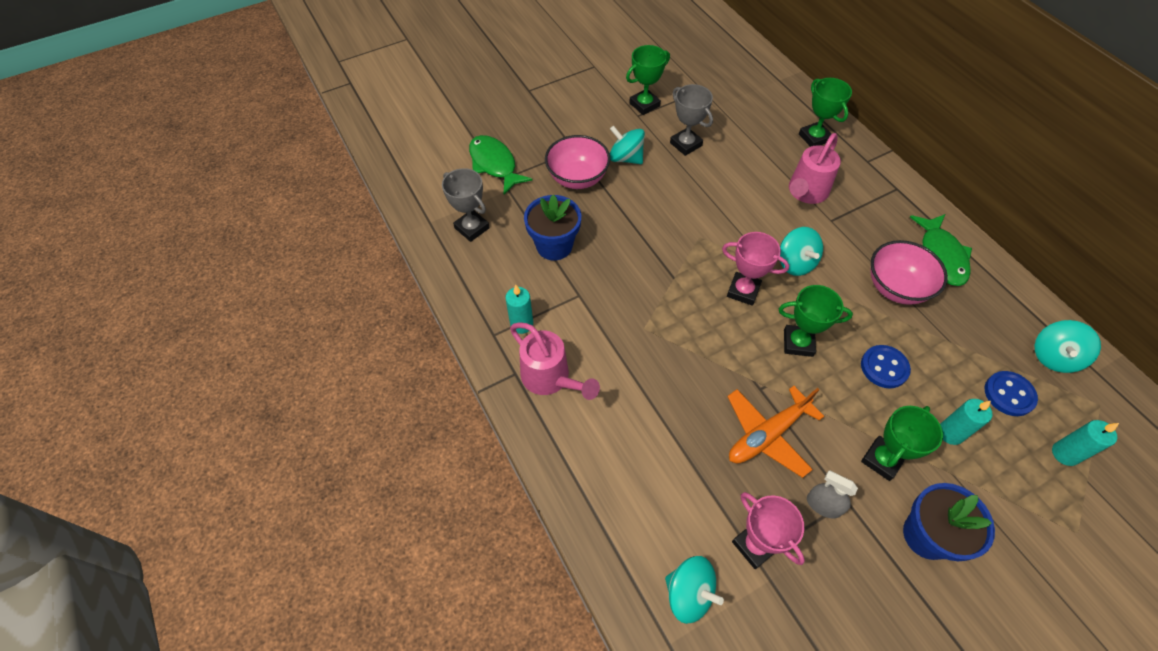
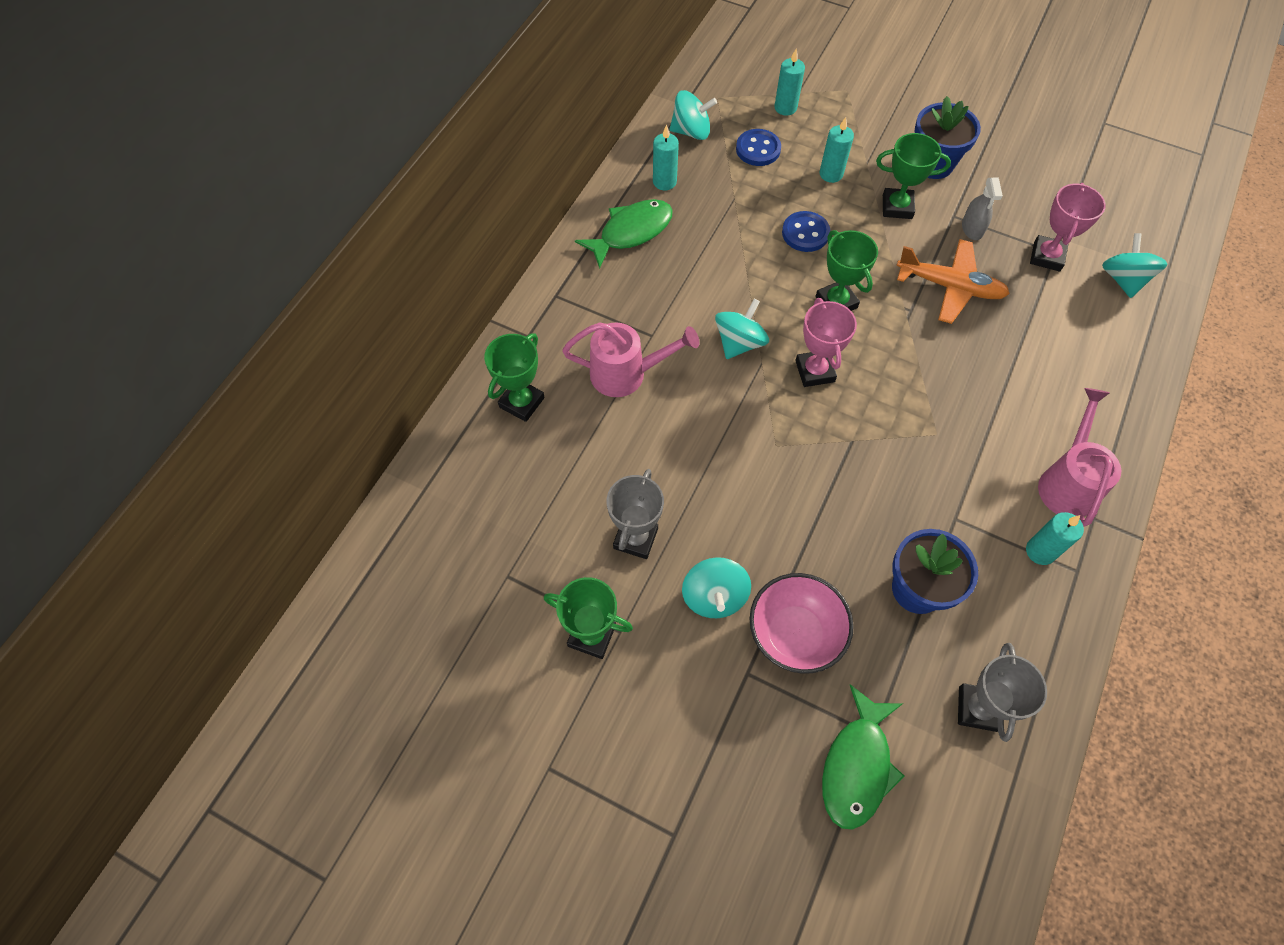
camera: 125 degrees left, 5 degrees up
(896, 287) = (703, 253): pink bowl -> none
(992, 304) = (664, 182): none -> turquoise candle

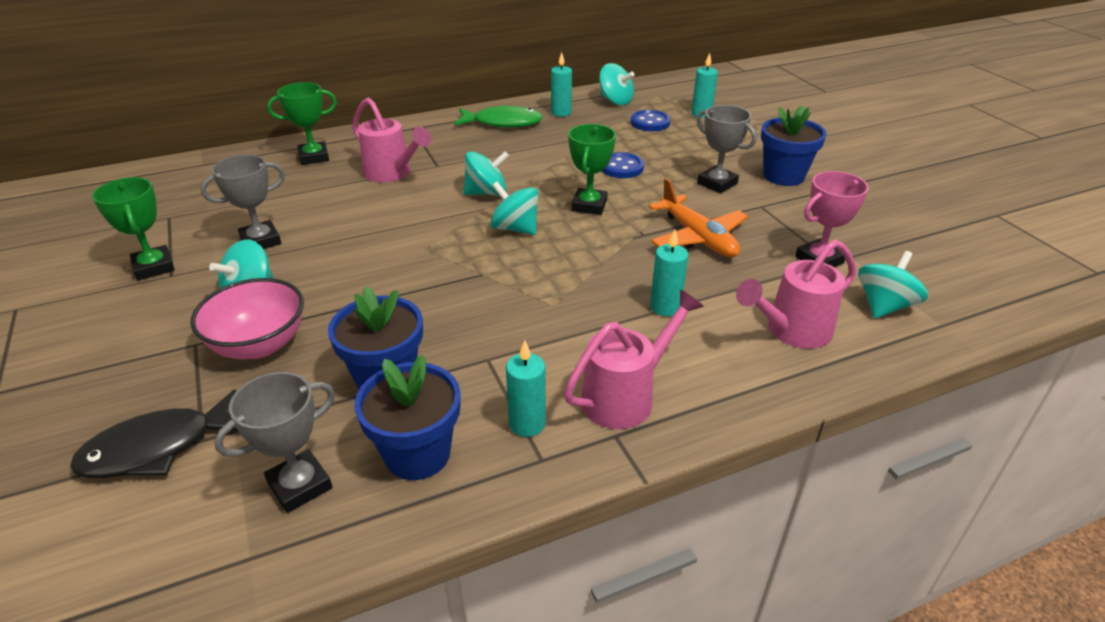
camera: 40 degrees right, 25 degrees down
(815, 371) = (515, 228): pink trophy -> turquoise spinning top
(831, 174) = (687, 151): turquoise candle -> turquoise candle (665, 307)
(857, 766) = (157, 448): green fish -> black fish
(897, 207) = (717, 183): green trophy -> grey trophy
(972, 228) = (767, 218): grey spray bottle -> none
(1010, 628) = (417, 454): none -> blue flower pot
(1096, 346) = (791, 331): none -> pink watering can

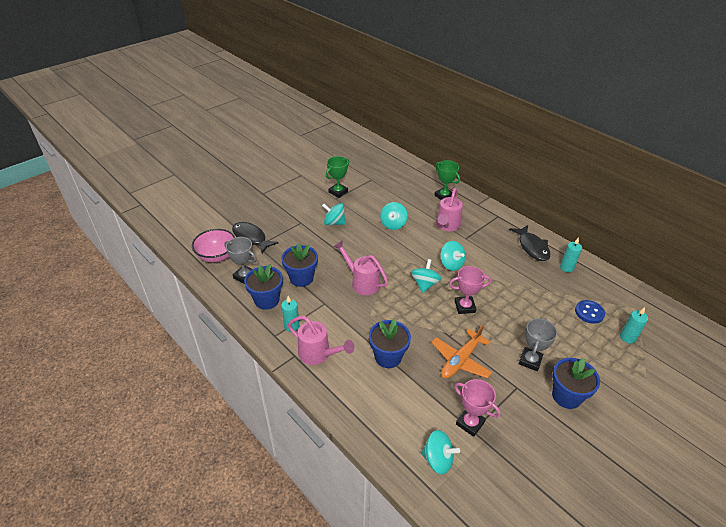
camera: 70 degrees right, 5 degrees up
(259, 345) = (306, 238): pink bowl -> pink bowl (217, 256)
(261, 241) = (369, 210): grey trophy -> none
(503, 123) = (532, 247): green fish -> black fish
(589, 205) = (464, 307): green trophy -> pink trophy
(615, 101) = (607, 289): turquoise spinning top -> turquoise spinning top (393, 224)
(621, 167) = (517, 311): blue button -> none
(665, 307) = (388, 357): turquoise candle -> blue flower pot
(791, 331) = (393, 414): pink watering can -> pink watering can (362, 282)

